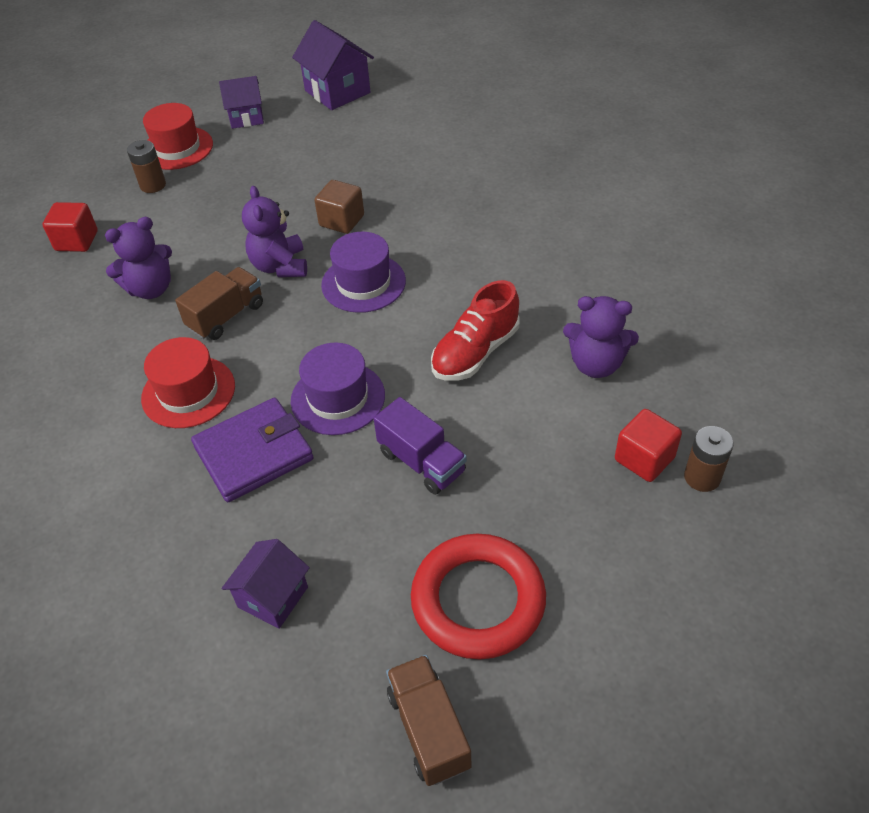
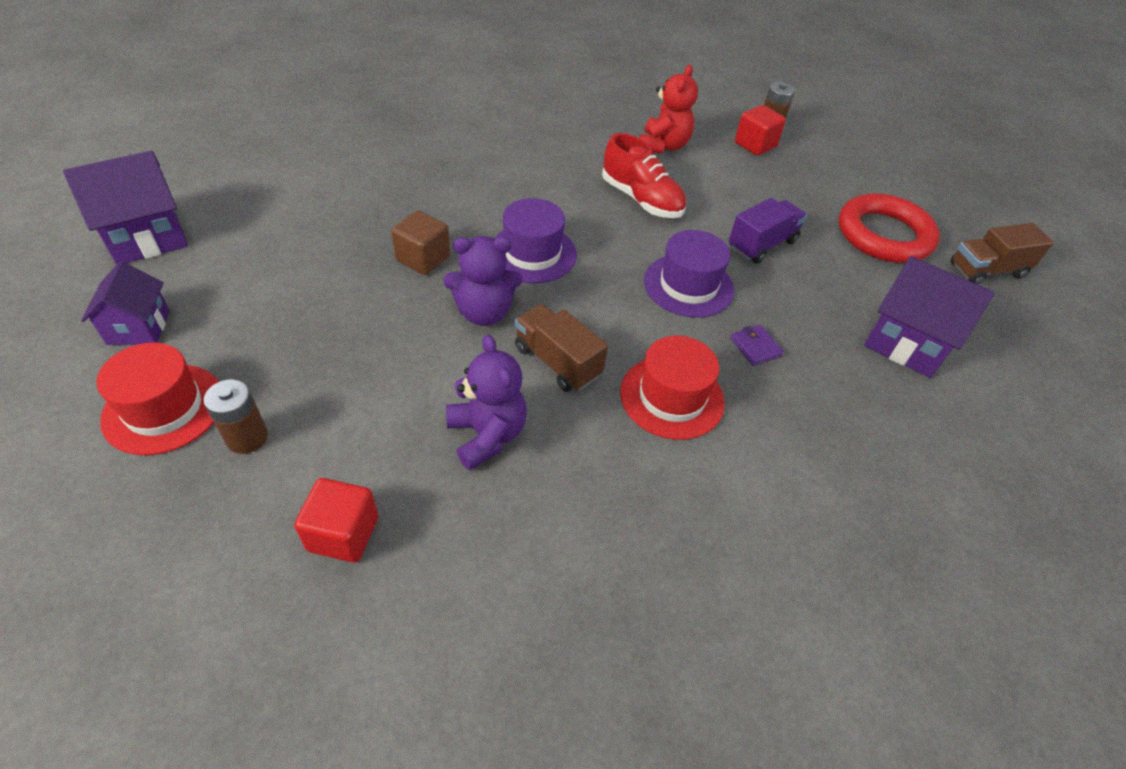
camera: 90 degrees left, 0 degrees up
(254, 453) = (755, 347): purple wallet -> purple wallet, size x0.44
(273, 597) = (906, 342): purple house -> purple house, size x1.55
(596, 364) = (663, 146): purple teddy bear -> red teddy bear

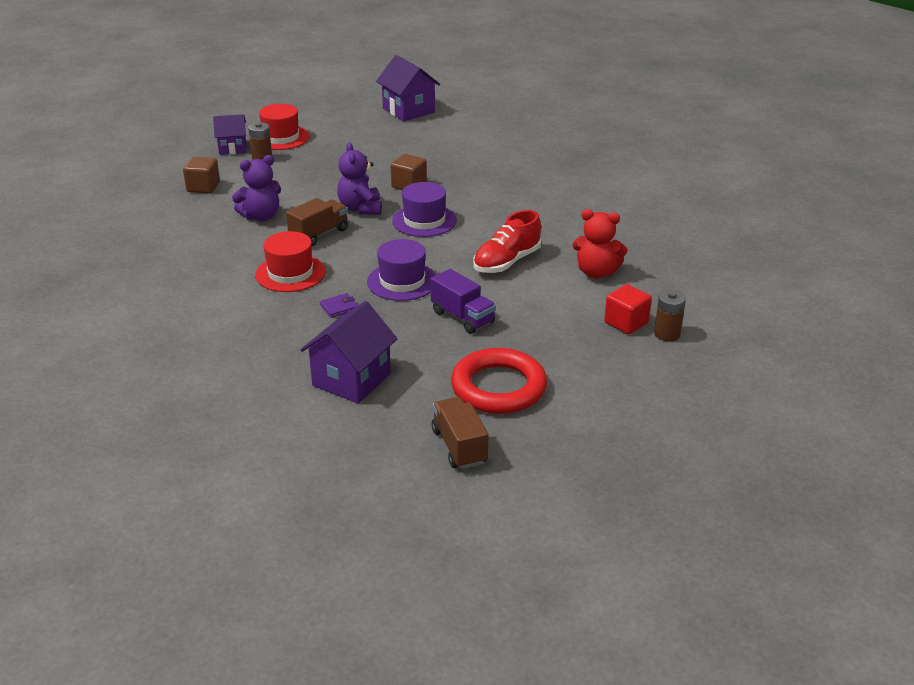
camera: 90 degrees right, 15 degrees down
(139, 327) = (336, 122): purple house -> purple house (232, 148)
(343, 534) = (203, 187): red cube -> brown cube

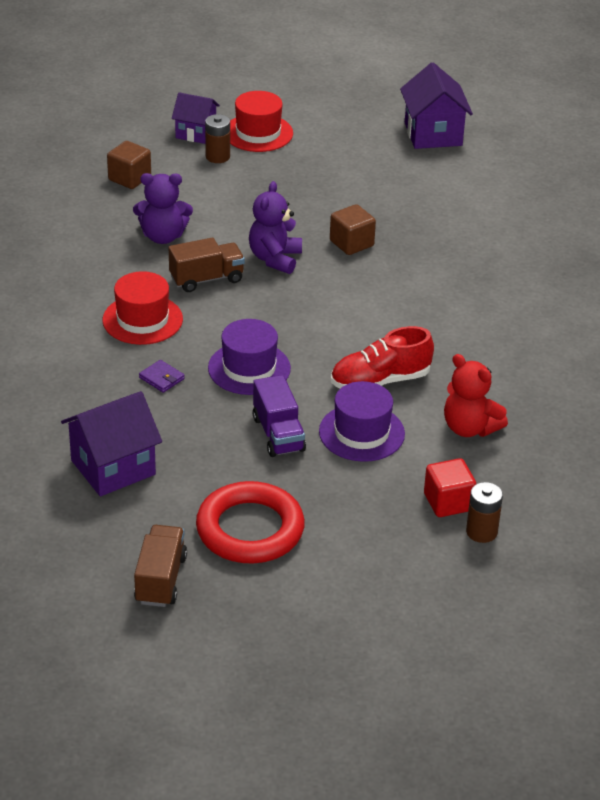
camera: 25 degrees right, 5 degrees up
(339, 307) = (161, 378): purple wallet -> purple wallet turned 45 degrees clockwise
(424, 221) = (332, 297): purple hat -> purple hat (361, 433)

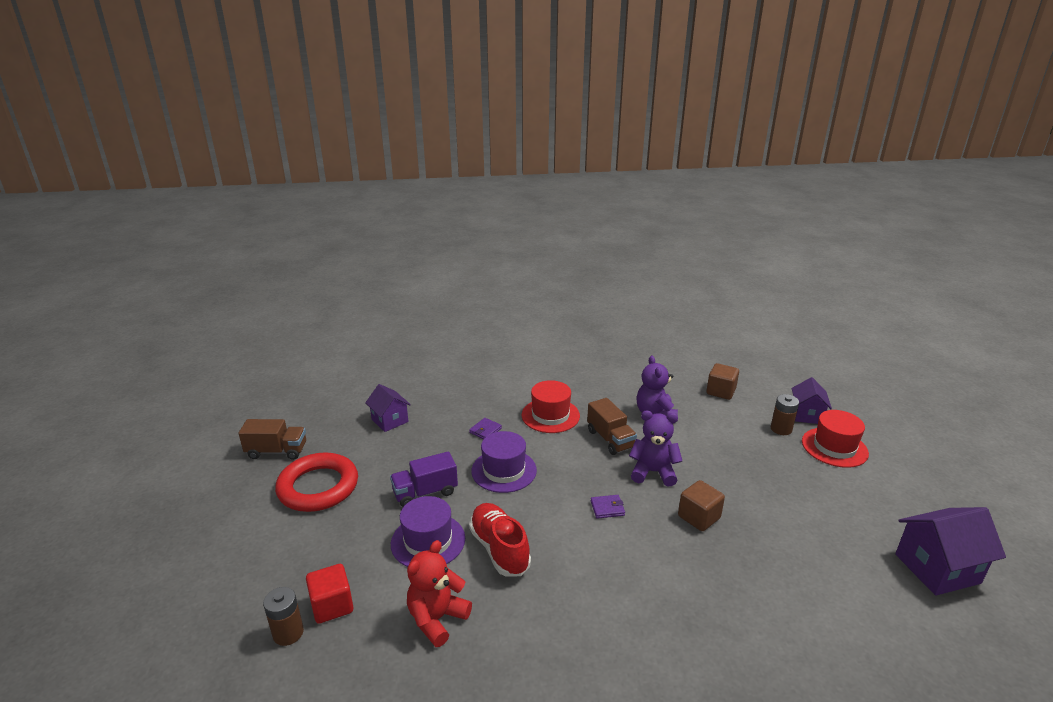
camera: 85 degrees right, 10 degrees down
(113, 467) = (390, 420): purple house -> purple house, size x0.65
(328, 300) = (607, 508): none -> purple wallet

